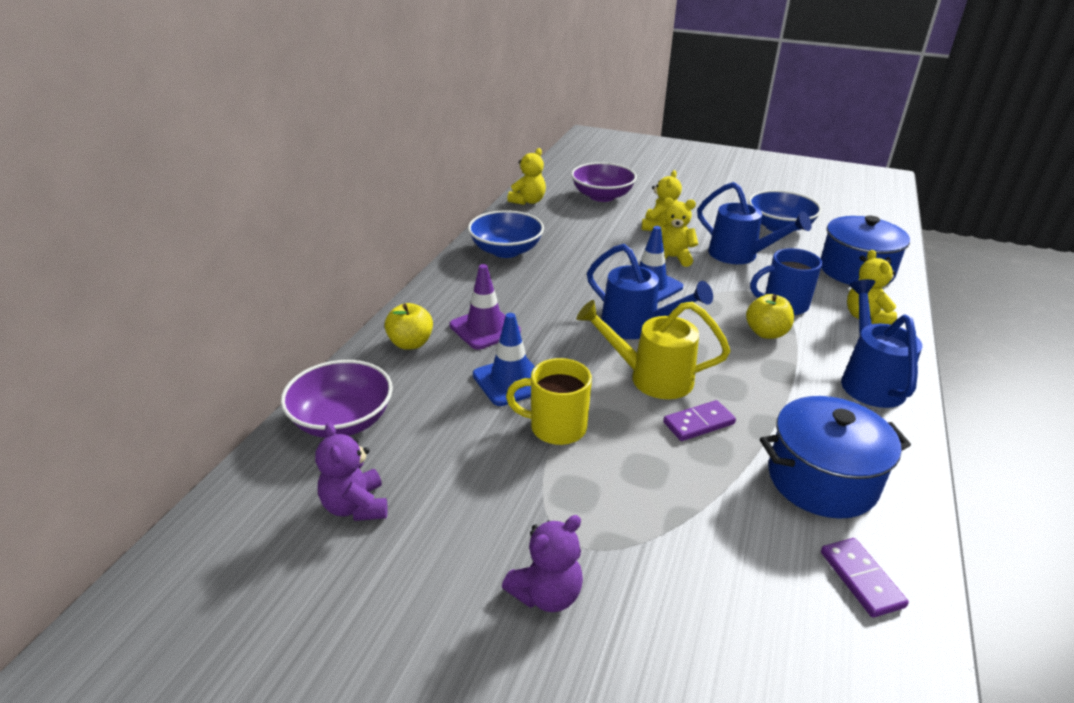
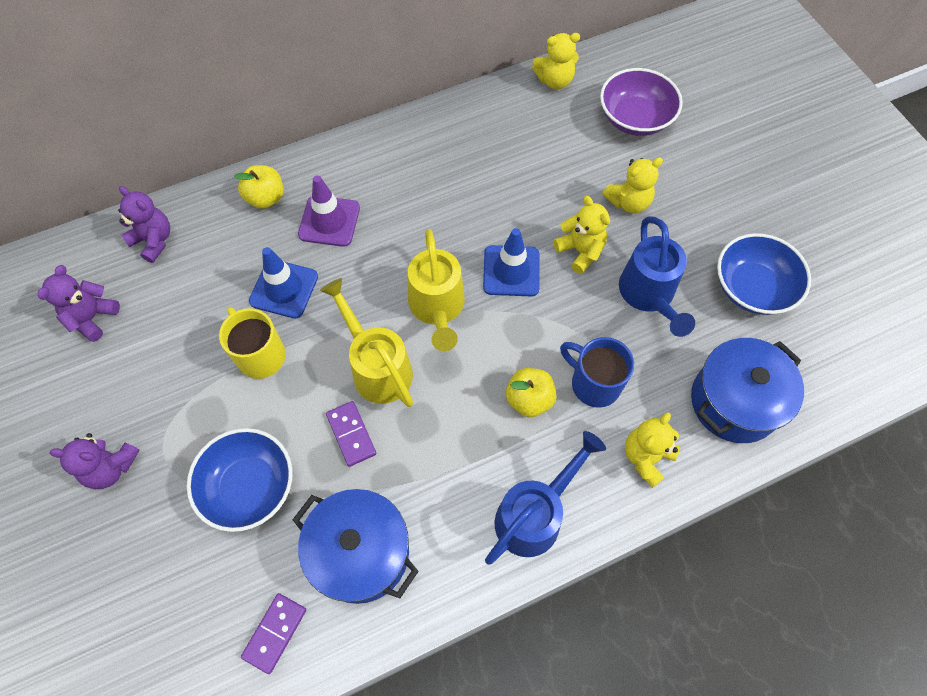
camera: 45 degrees right, 30 degrees up
(342, 421) = (154, 241): purple bowl -> purple teddy bear
(506, 250) = (452, 139): blue bowl -> blue bowl (249, 487)
(636, 327) = (437, 308): blue watering can -> yellow watering can
(698, 423) = (351, 434): purple domino -> purple domino turned 45 degrees clockwise

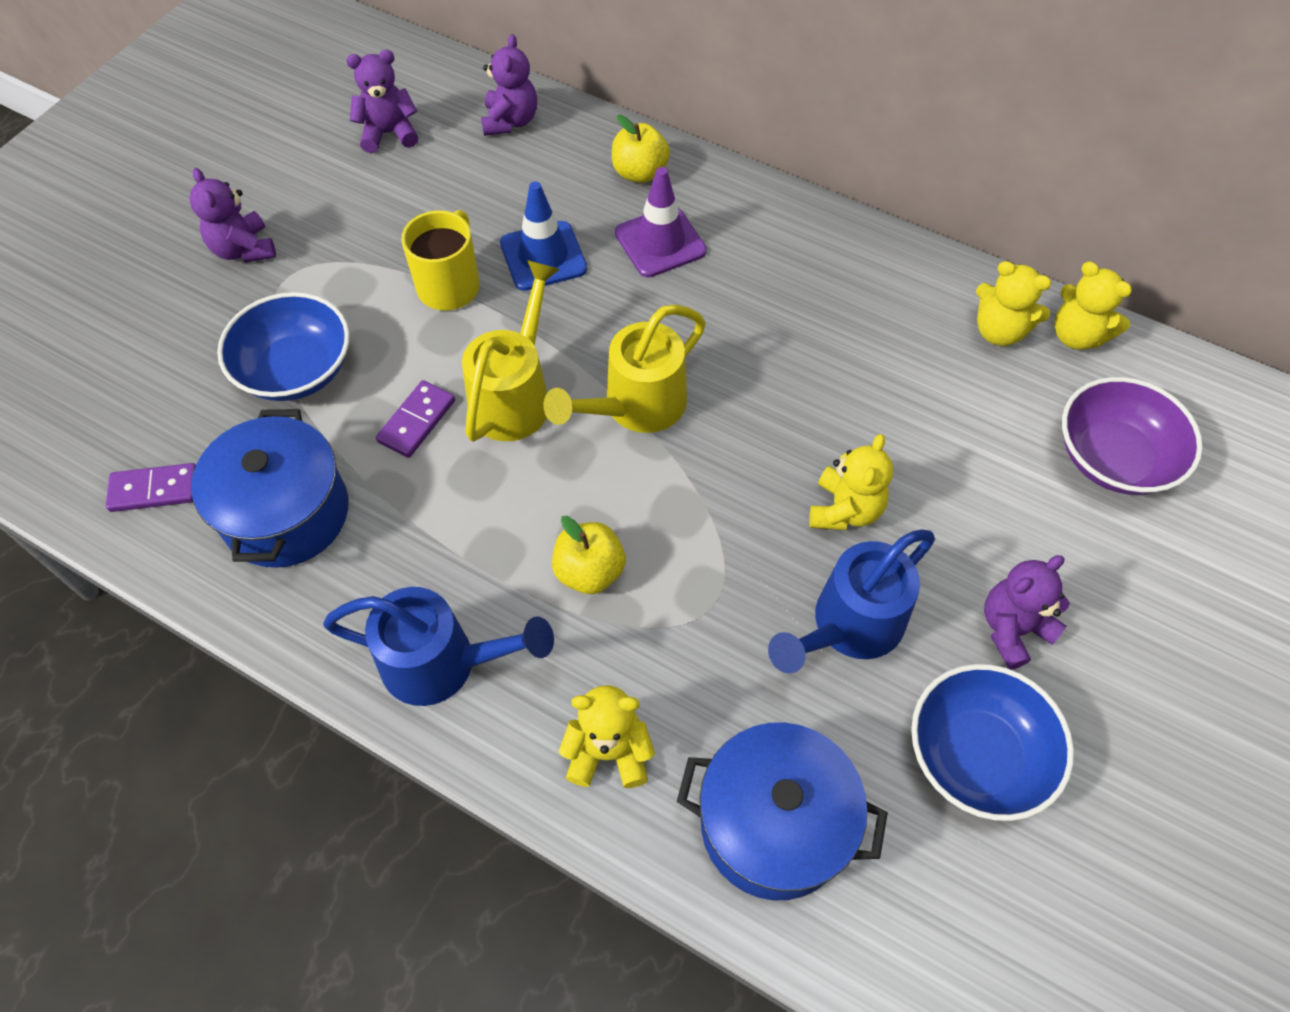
camera: 55 degrees right, 5 degrees down
(511, 271) = (749, 451): blue traffic cone -> none
(594, 383) = (666, 632): blue mug -> none
(628, 202) = (971, 523): yellow teddy bear -> yellow teddy bear (999, 331)
(697, 226) = (1012, 629): none -> purple teddy bear

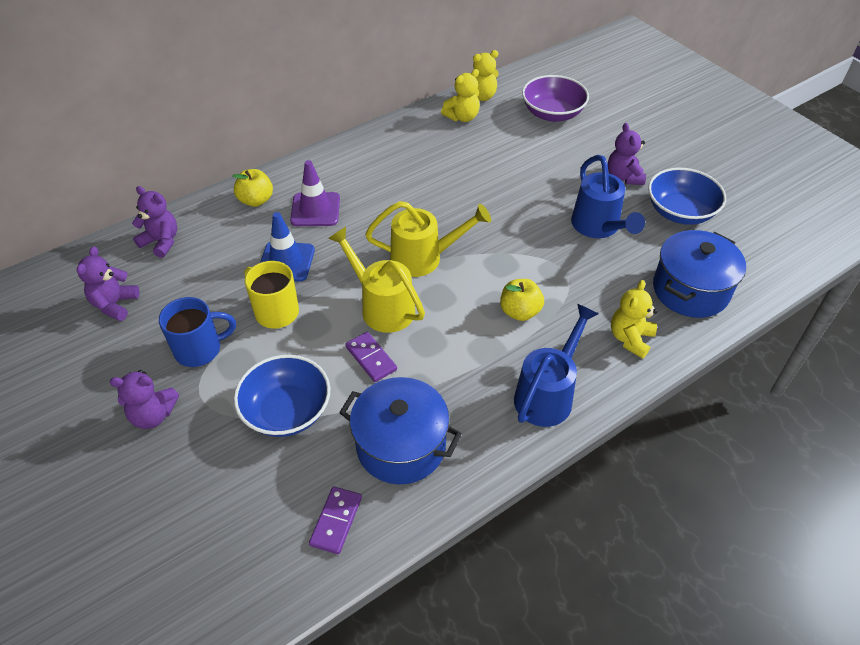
camera: 65 degrees left, 10 degrees down
(355, 242) = (200, 349): none -> blue mug
(635, 407) = (424, 258): yellow watering can -> yellow watering can turned 75 degrees counterclockwise
(845, 510) = (533, 204): yellow teddy bear -> none

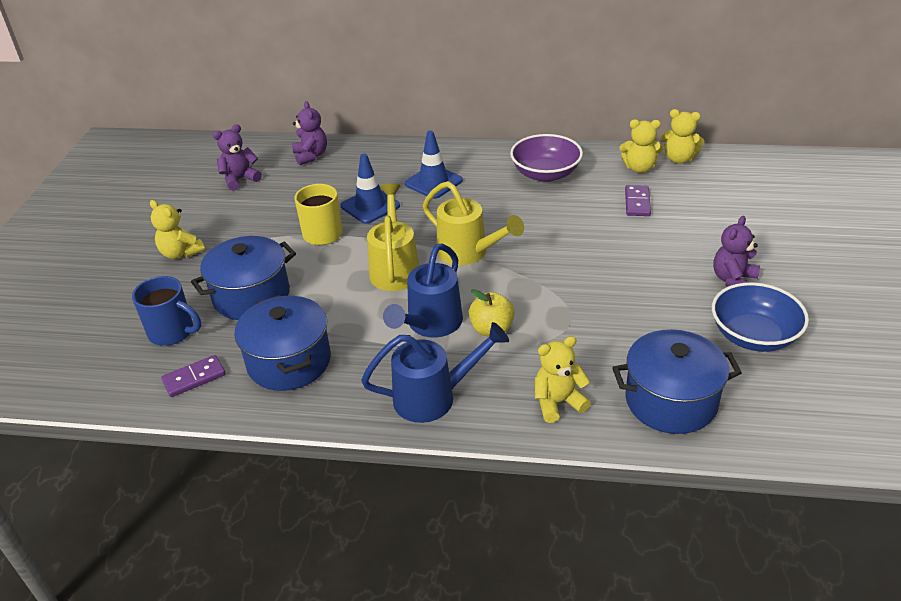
camera: 45 degrees right, 10 degrees down
(153, 415) = (181, 253): purple teddy bear -> yellow teddy bear
(200, 349) = (251, 231): blue mug -> blue mug (173, 332)
(256, 200) = (401, 157): yellow apple -> none
(287, 411) = (251, 296): blue bowl -> blue pot
(315, 210) = (433, 182): purple traffic cone -> blue traffic cone
(371, 358) = (343, 296): purple domino -> purple domino (637, 203)
(552, 113) = (732, 199): purple bowl -> purple bowl (545, 174)
(598, 227) = (650, 306): blue watering can -> blue watering can (430, 325)

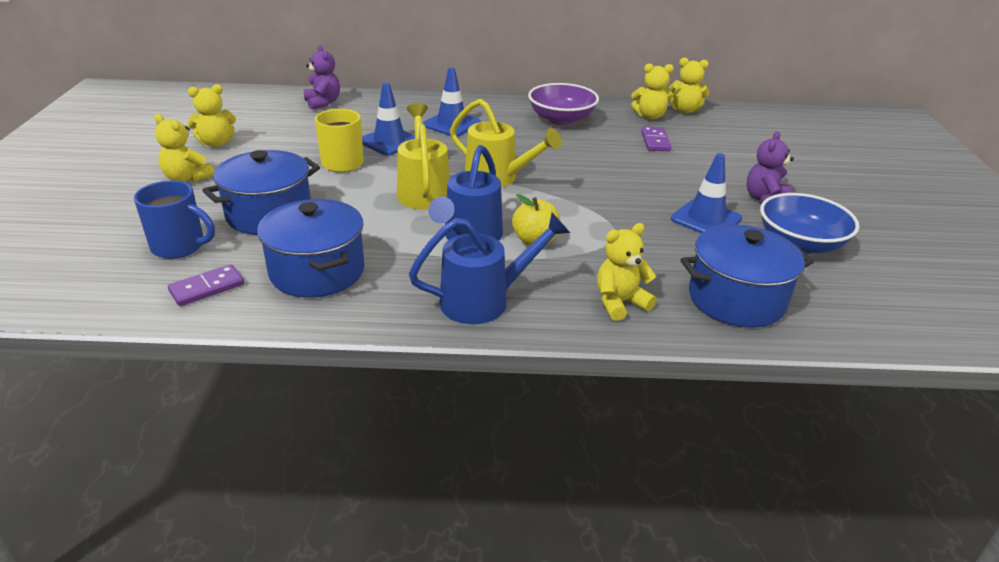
camera: 10 degrees left, 5 degrees down
(208, 209) = (216, 143): none -> yellow teddy bear
(240, 179) = (249, 120): purple teddy bear -> none
(665, 304) = (706, 219): none -> blue traffic cone

